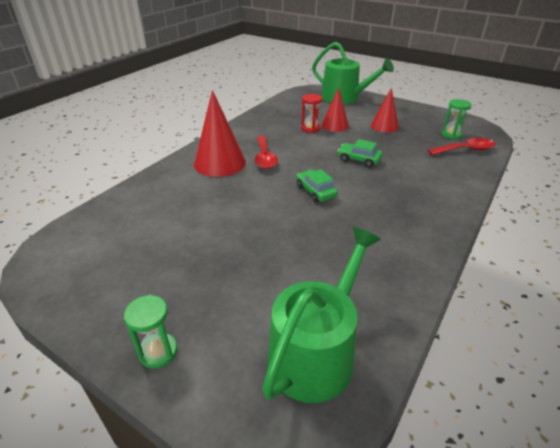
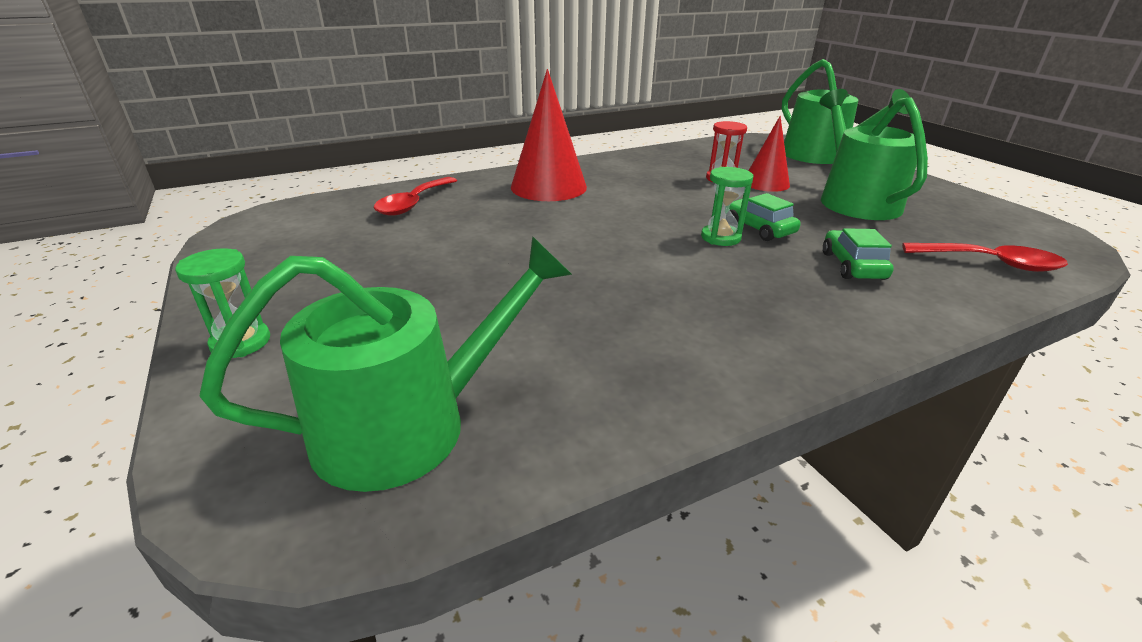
camera: 30 degrees right, 5 degrees down
(264, 158) = (614, 195): red spoon -> red spoon (413, 204)
(315, 191) = (642, 247): green car -> green car (852, 266)
(384, 126) = (854, 200): red cone -> green watering can
(451, 134) = (981, 237): green hourglass -> green hourglass (720, 237)

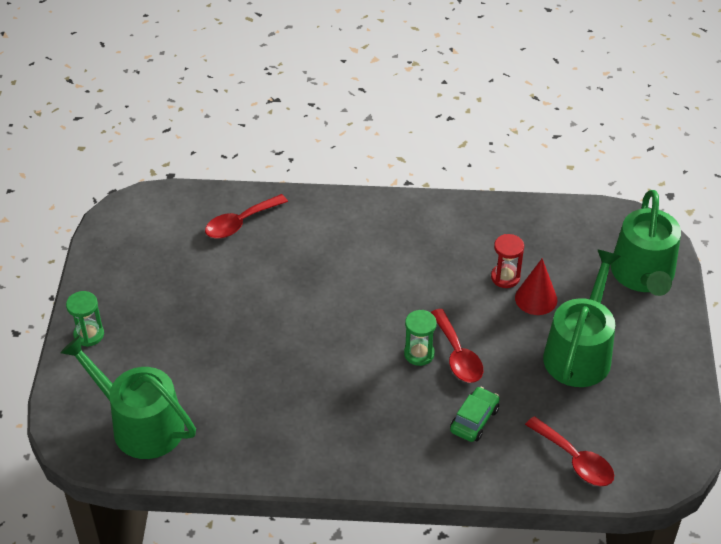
camera: 30 degrees right, 15 degrees up
(409, 425) = (140, 424): green watering can -> green watering can turned 150 degrees counterclockwise
(548, 187) = (353, 235): red cone -> none
(758, 228) = (457, 355): green car -> red spoon

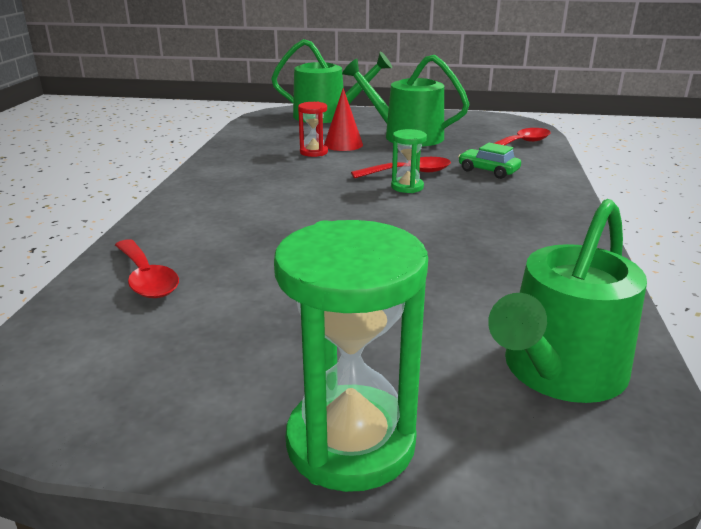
camera: 85 degrees left, 20 degrees down
(89, 335) = (350, 442): green hourglass -> green hourglass, size x2.02

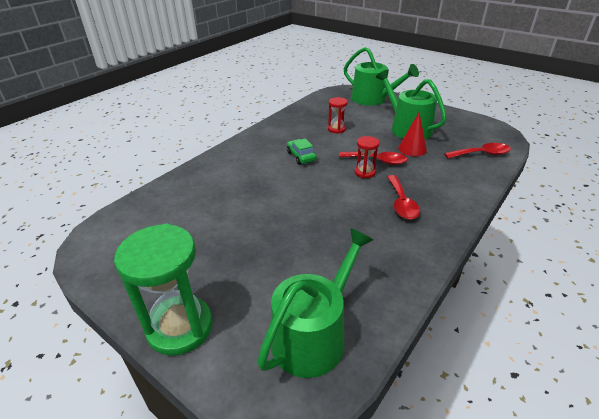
camera: 30 degrees right, 10 degrees up
(146, 278) = (180, 197): red spoon -> red spoon (401, 203)
(343, 144) = (360, 126): red cone -> red cone (412, 149)
(407, 187) = (365, 172): green hourglass -> red hourglass
(488, 171) = (431, 173): green car -> green car (301, 156)
(559, 371) = (314, 335): green watering can -> green watering can turned 150 degrees clockwise

